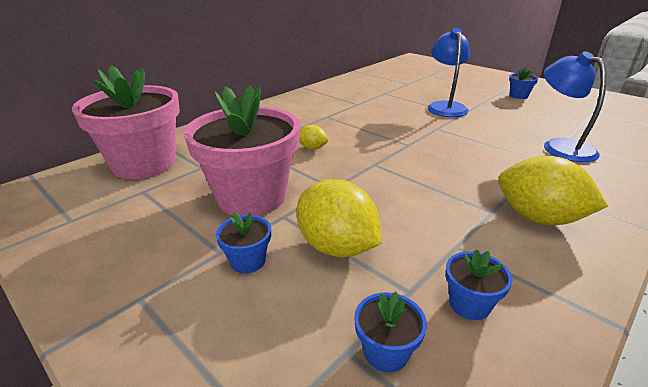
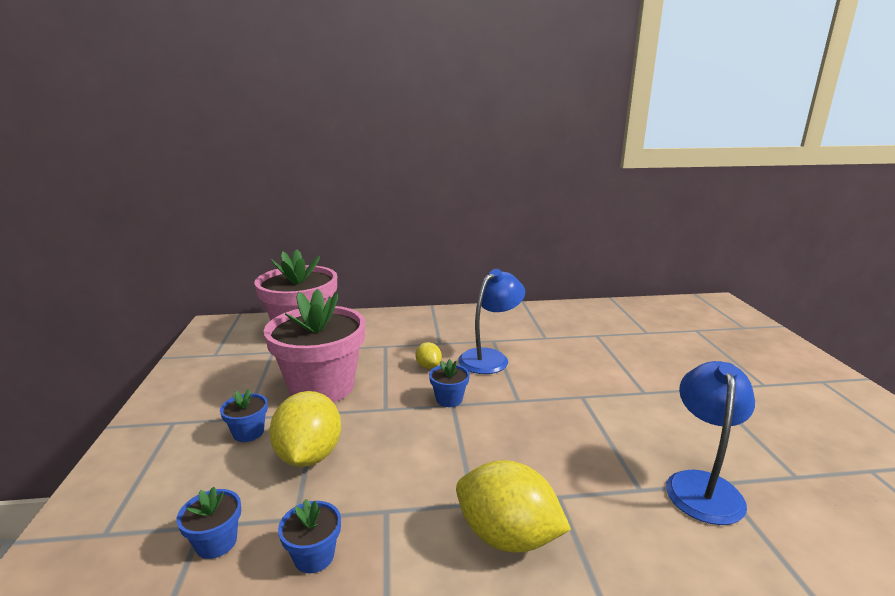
camera: 40 degrees right, 10 degrees down
(445, 106) = (641, 376): blue lamp -> blue lamp (490, 357)
(518, 96) = (780, 400): blue flower pot -> blue flower pot (449, 399)
(538, 218) = (507, 536): yellow lemon -> yellow lemon turned 45 degrees counterclockwise

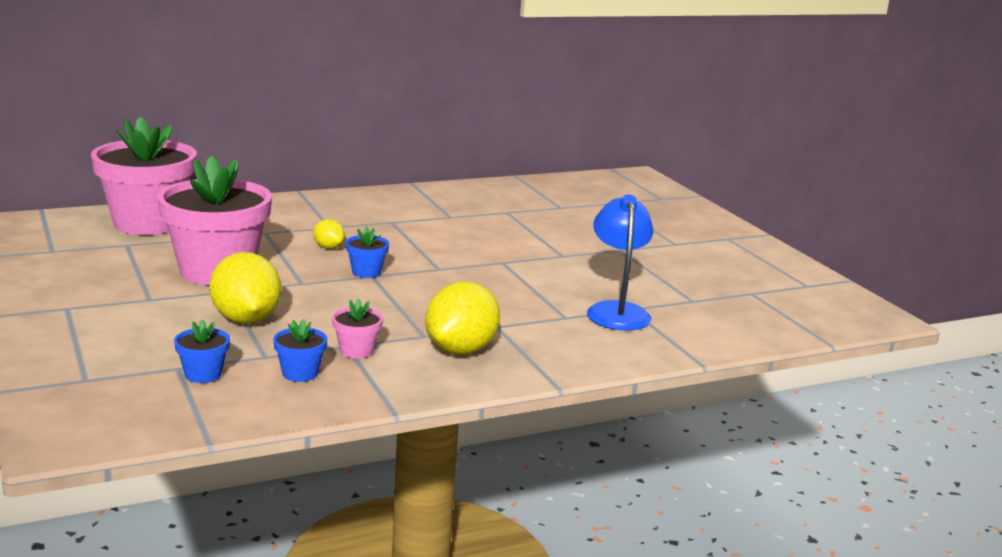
camera: 20 degrees left, 0 degrees up
(248, 432) = (164, 309): blue flower pot -> none
(392, 521) = (356, 350): none -> pink flower pot
(490, 357) = (395, 236): blue lamp -> none
(507, 536) = (461, 350): yellow lemon -> yellow lemon turned 75 degrees counterclockwise

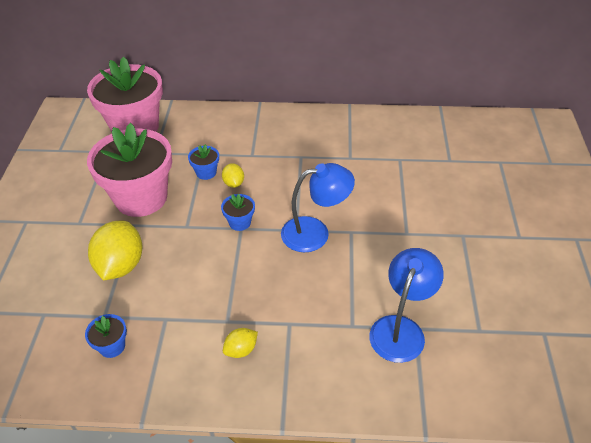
camera: 30 degrees right, 25 degrees up
(203, 374) = (52, 328): blue flower pot -> blue flower pot (206, 172)
(356, 350) = (167, 328): pink flower pot -> none
(461, 350) = (241, 350): yellow lemon -> yellow lemon, size x0.49
(463, 267) = (315, 232): none -> blue lamp

